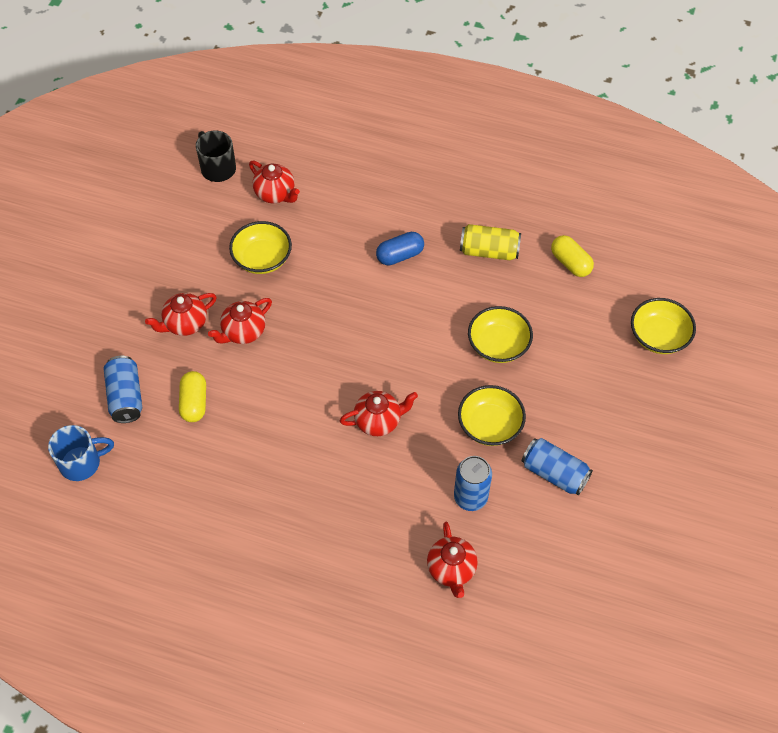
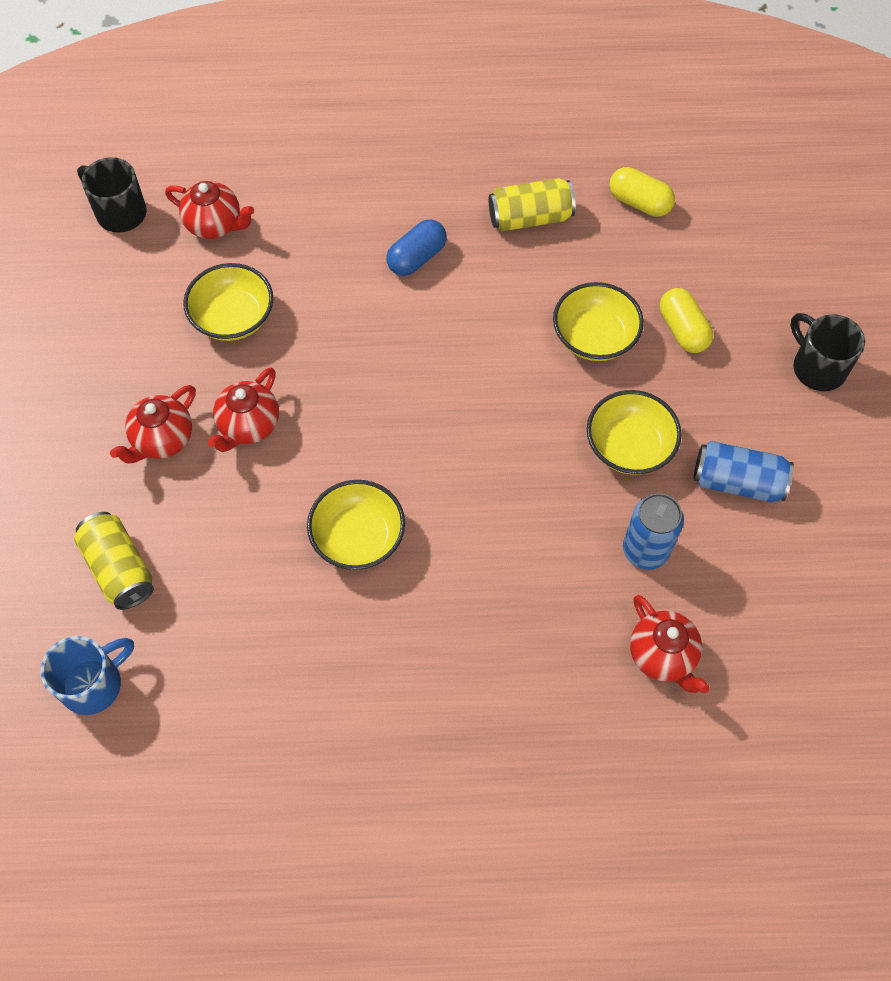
camera: 20 degrees left, 5 degrees up
(126, 396) = (119, 568): blue can -> yellow can
(194, 403) = (220, 545): yellow capsule -> yellow capsule (683, 330)
(378, 421) = (482, 488): red teapot -> none
(646, 414) = (817, 367): none -> black mug
(658, 336) = (788, 263): yellow bowl -> yellow bowl (358, 537)

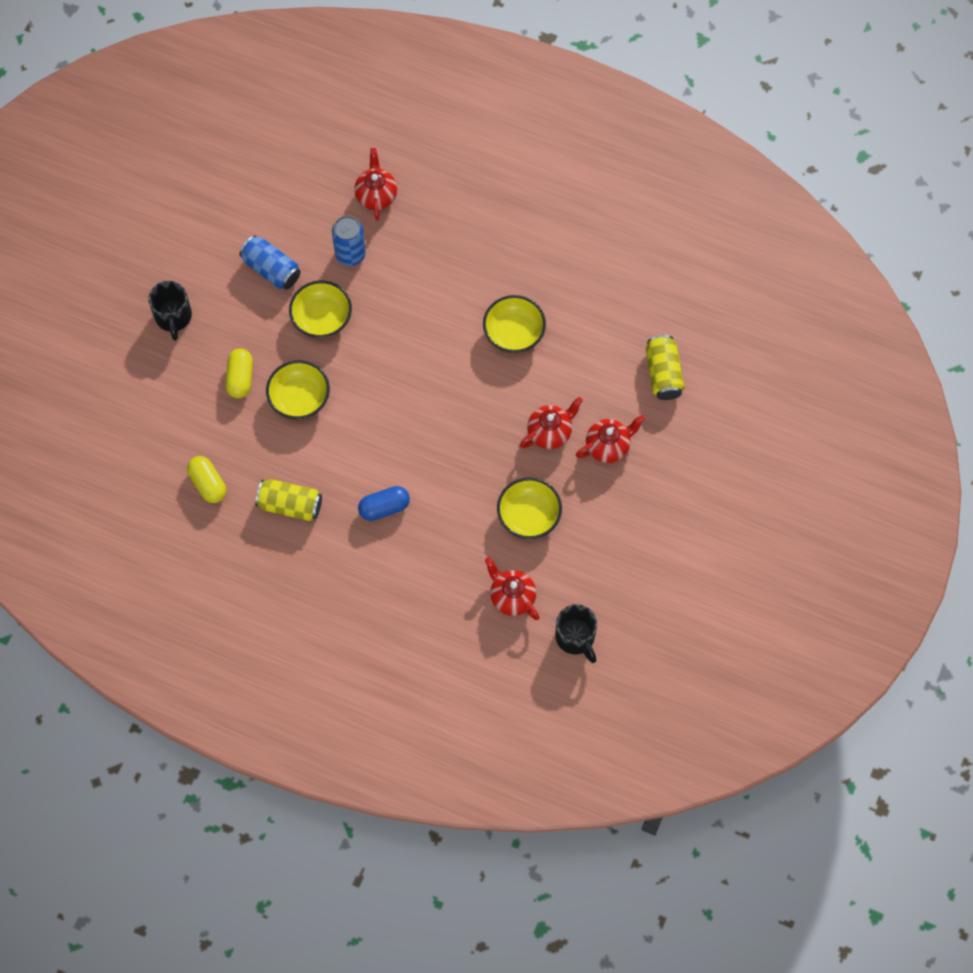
camera: 155 degrees left, 5 degrees up
(94, 684) = (700, 313): blue mug -> none

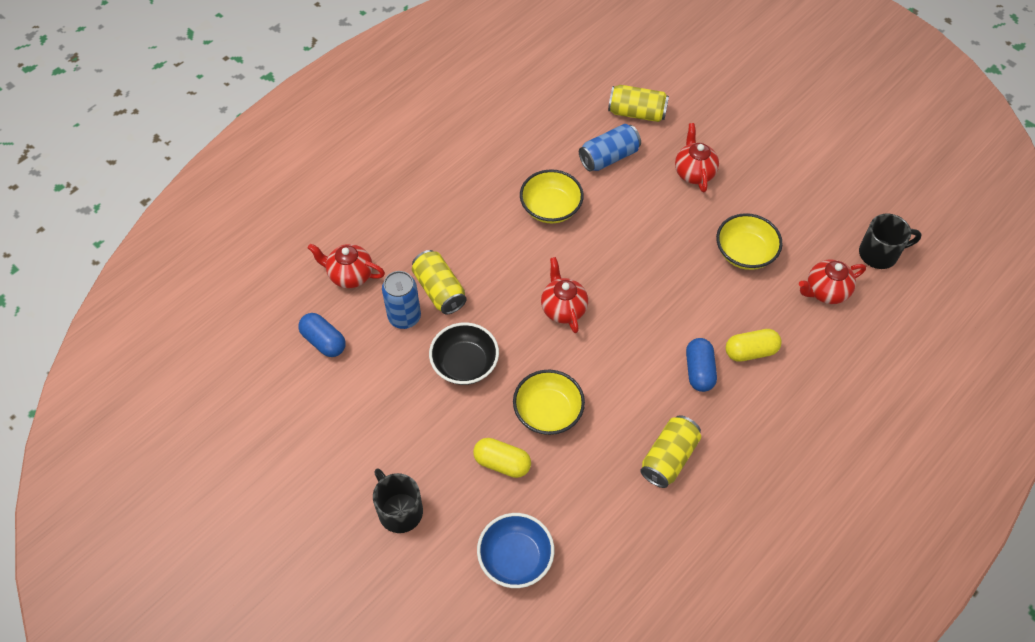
camera: 70 degrees left, 10 degrees down
(163, 415) = (515, 558): none -> blue bowl
(173, 317) = (399, 510): black mug -> black mug turned 135 degrees counterclockwise
(208, 484) = (617, 534): yellow capsule -> yellow capsule (750, 351)
(271, 269) = (387, 394): blue can -> blue can (609, 157)
(303, 202) = (324, 341): none -> blue capsule
(322, 318) = (465, 364): yellow bowl -> black bowl
(388, 272) = (439, 290): none -> yellow can
(550, 432) = (665, 211): red teapot -> red teapot (563, 308)

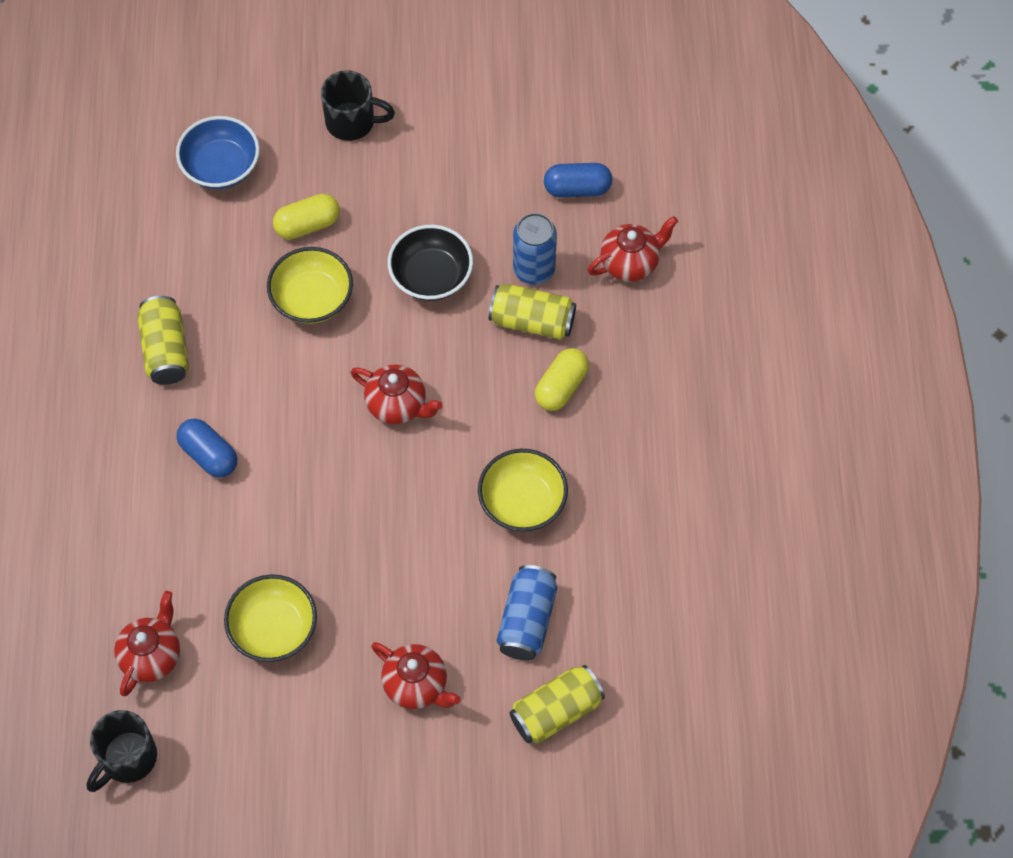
camera: 135 degrees right, 5 degrees up
(750, 351) = (175, 518): yellow capsule -> yellow capsule (561, 387)

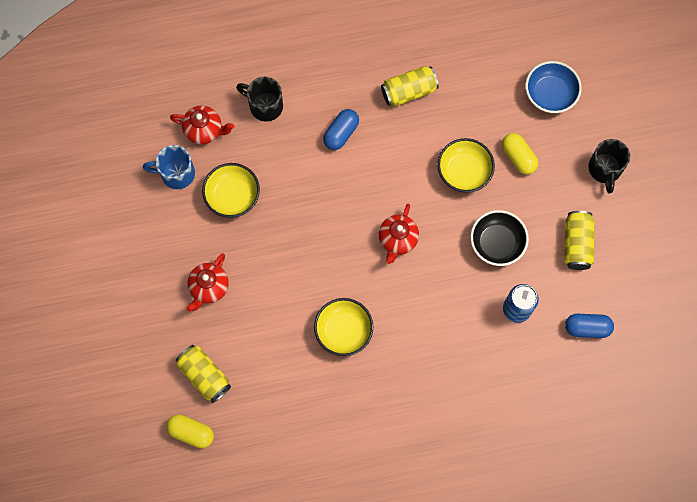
camera: 80 degrees right, 10 degrees up
(127, 759) = (139, 131): black mug -> black mug (264, 105)
(215, 710) = (176, 173): none -> blue mug
(527, 620) = (262, 347): blue can -> none
(532, 321) = (477, 315): yellow can -> yellow can (576, 244)
(561, 387) = (431, 342): yellow capsule -> yellow capsule (191, 432)
(577, 188) = (587, 328): blue capsule -> blue capsule turned 75 degrees counterclockwise
(630, 263) = (536, 373): red teapot -> none

